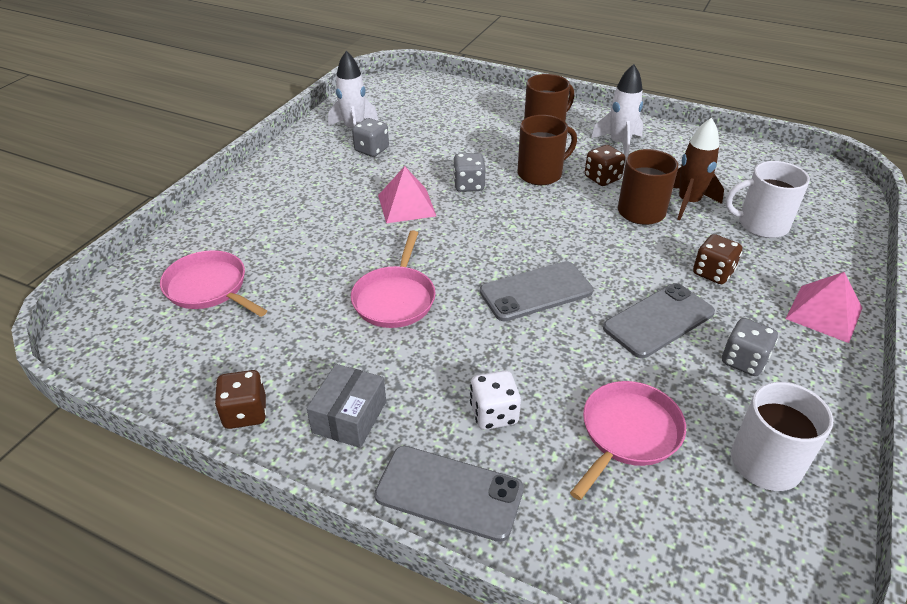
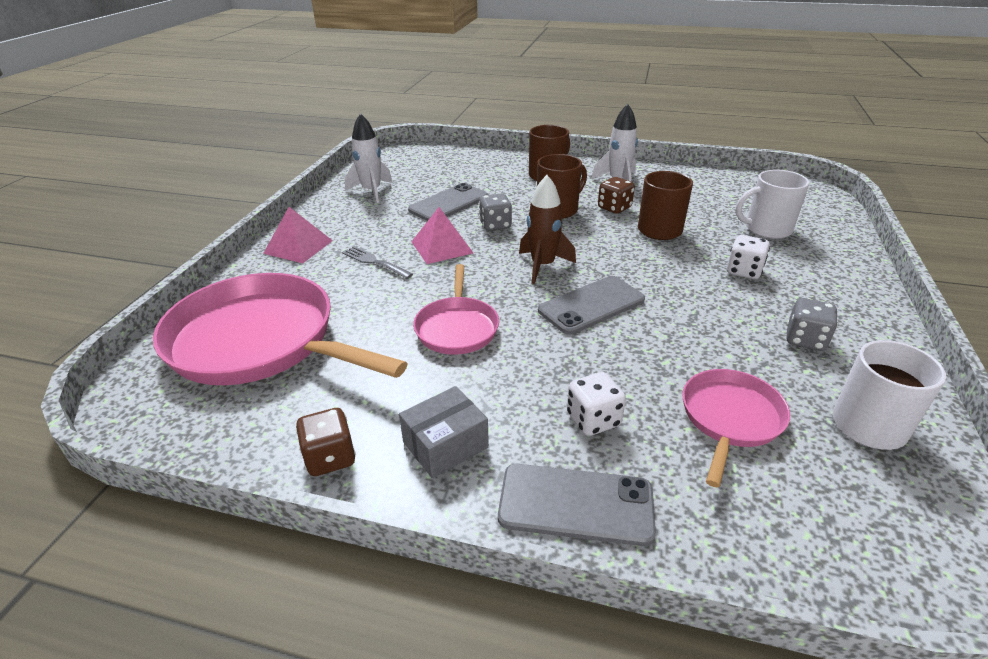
camera: 10 degrees left, 5 degrees down
(209, 288) = (259, 341): pink pan -> pink pan, size x1.92
(335, 214) = (374, 262): none -> grey fork
(349, 417) = (445, 445): grey box -> grey box turned 45 degrees clockwise
(371, 150) = (393, 206): grey dice -> none
(659, 320) = (714, 315): grey phone -> grey phone (449, 203)
(688, 203) = (697, 219): brown rocket -> brown rocket (542, 266)
(712, 273) = (743, 271): brown dice -> white dice
(824, 313) = (854, 292): pink pyramid -> pink pyramid (298, 247)

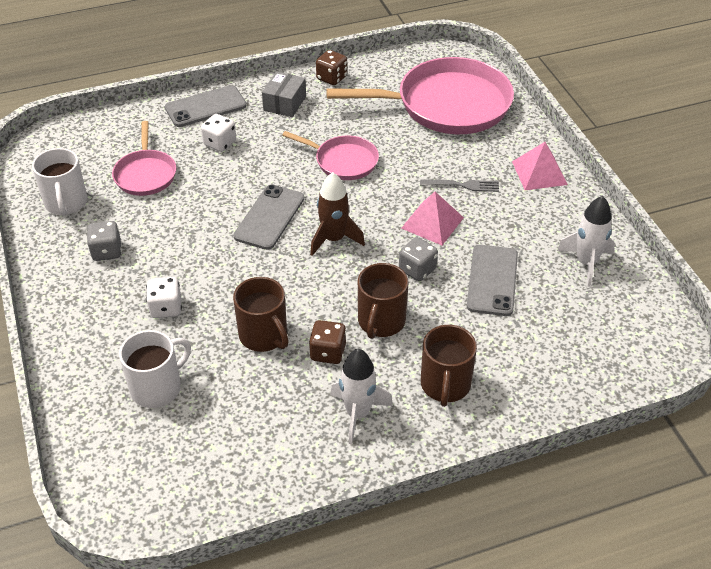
camera: 145 degrees right, 10 degrees up
(457, 328) = (343, 161): pink pan -> pink pan turned 150 degrees clockwise

